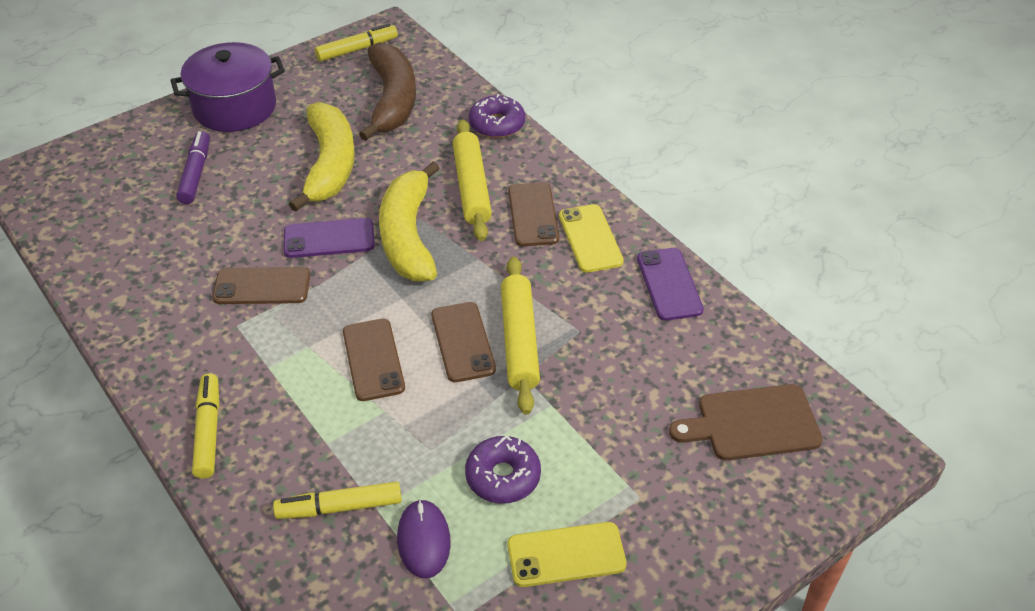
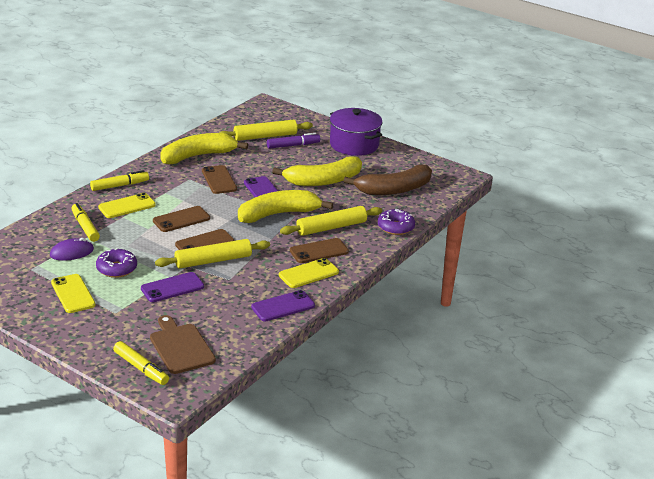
camera: 70 degrees right, 15 degrees down
(142, 199) = (265, 136): none -> yellow rolling pin
(159, 298) = (198, 156): none -> yellow banana
(291, 431) = (127, 206): none -> yellow phone
(357, 49) = (435, 170): yellow marker -> yellow marker (141, 368)
(584, 407) = (172, 288): none -> purple phone

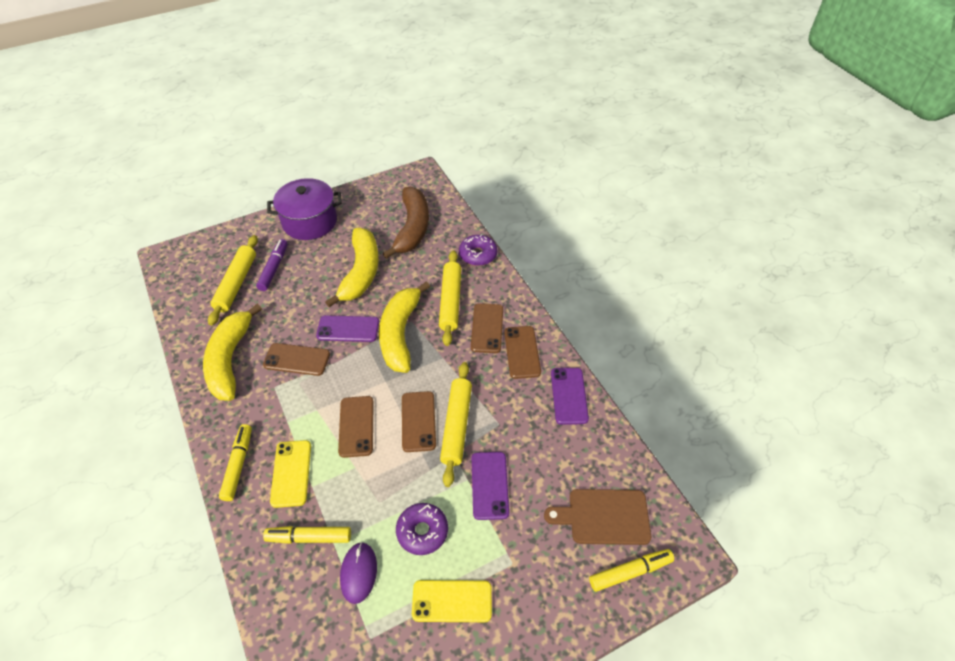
camera: 60 degrees left, 20 degrees up
(308, 274) = (522, 352): yellow phone -> brown phone

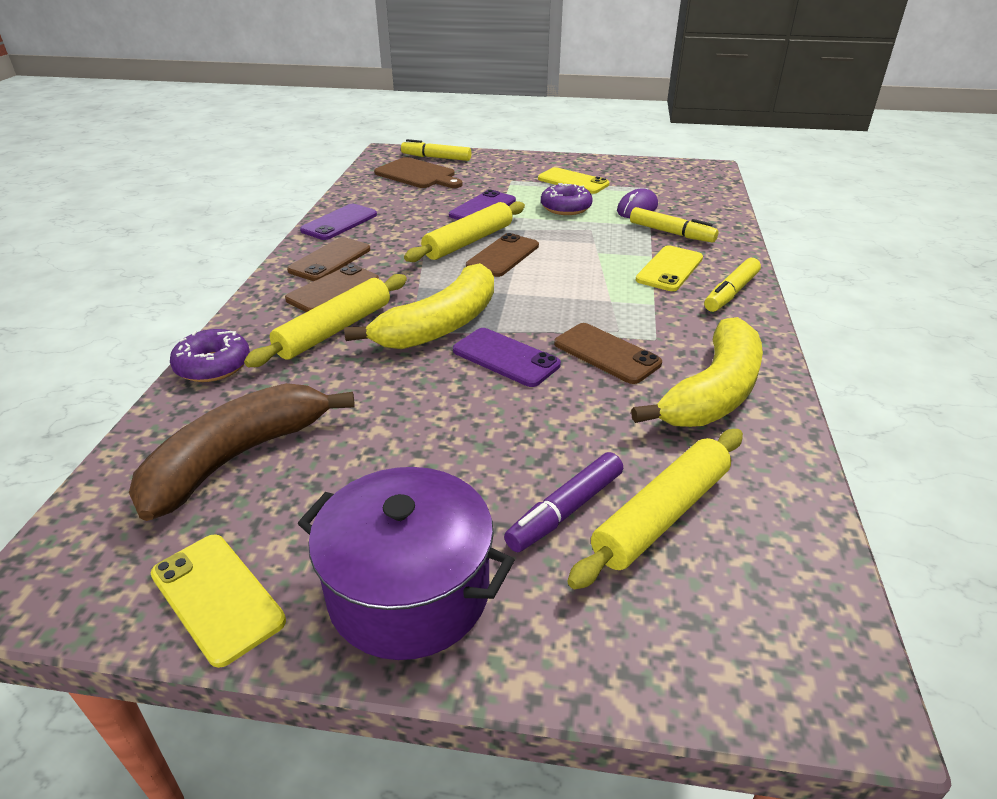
camera: 145 degrees left, 15 degrees down
(356, 426) = (573, 274): brown phone -> none
(361, 272) = (412, 423): yellow banana -> none
(365, 195) = (217, 597): none -> yellow phone

